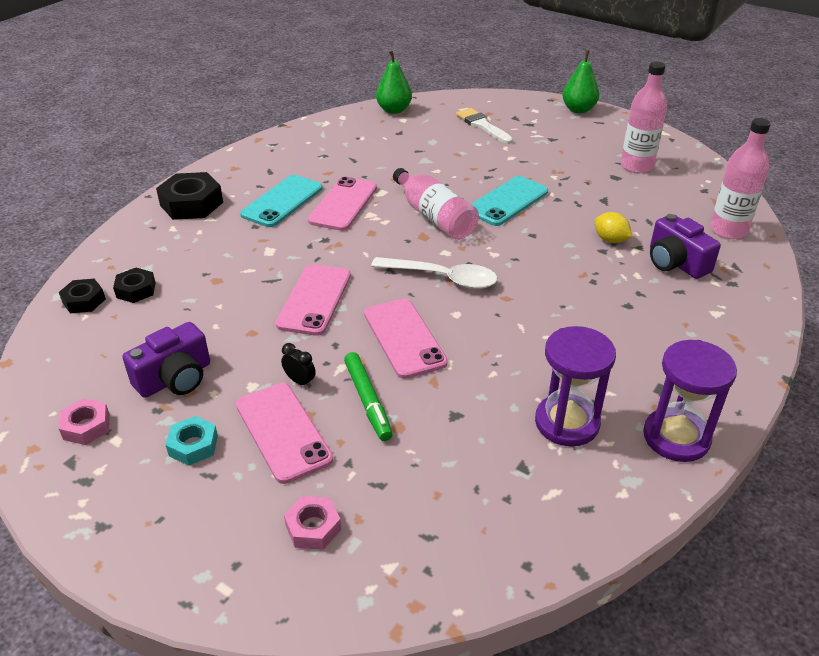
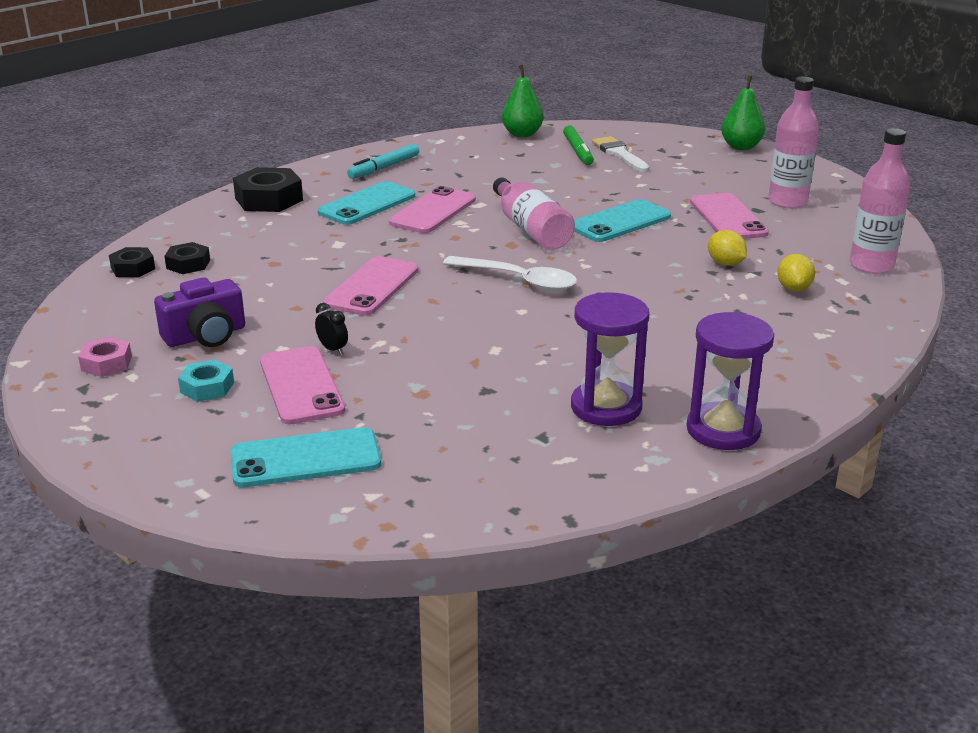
camera: 10 degrees right, 10 degrees down
(285, 158) = (384, 168): none -> turquoise marker
(313, 527) = (305, 459): pink nut -> turquoise phone
(368, 401) = (398, 370): green marker -> green marker (578, 151)
(404, 338) = (456, 325): pink phone -> pink phone (728, 217)
(675, 263) = (793, 288): purple camera -> yellow lemon

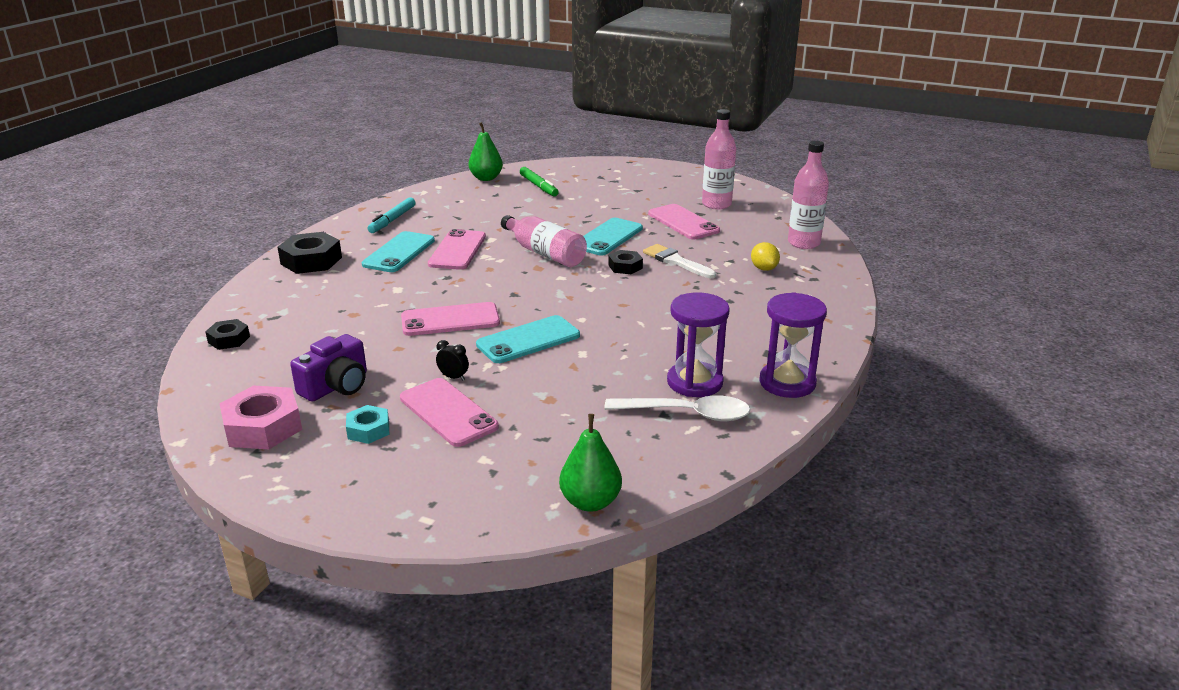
camera: 20 degrees left, 0 degrees up
(106, 363) = (263, 427): pink nut -> pink nut, size x1.74
(188, 264) = (277, 327): black nut -> black nut (625, 267)
(305, 459) = (493, 472): turquoise phone -> turquoise phone (528, 340)
(372, 287) = (450, 320): pink phone -> pink phone turned 75 degrees clockwise
(518, 280) = (563, 295): white spoon -> white spoon (686, 414)
(619, 154) = (571, 184): white brush -> white brush (676, 261)
(725, 263) = (704, 257): yellow lemon -> none
(741, 147) = (656, 167): green pear -> green pear (590, 502)

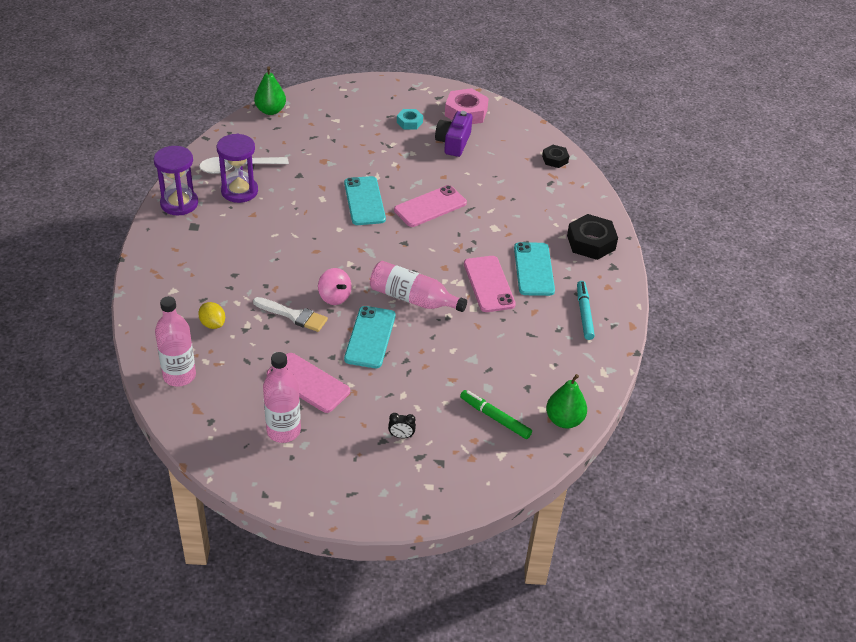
camera: 155 degrees right, 15 degrees up
(448, 412) = (375, 140): pink phone -> none
(453, 377) = (391, 163): black clock -> black clock (401, 436)
(528, 340) = (364, 201): turquoise phone -> turquoise phone turned 45 degrees counterclockwise
(625, 267) = (334, 297): black nut -> pink spinning top

